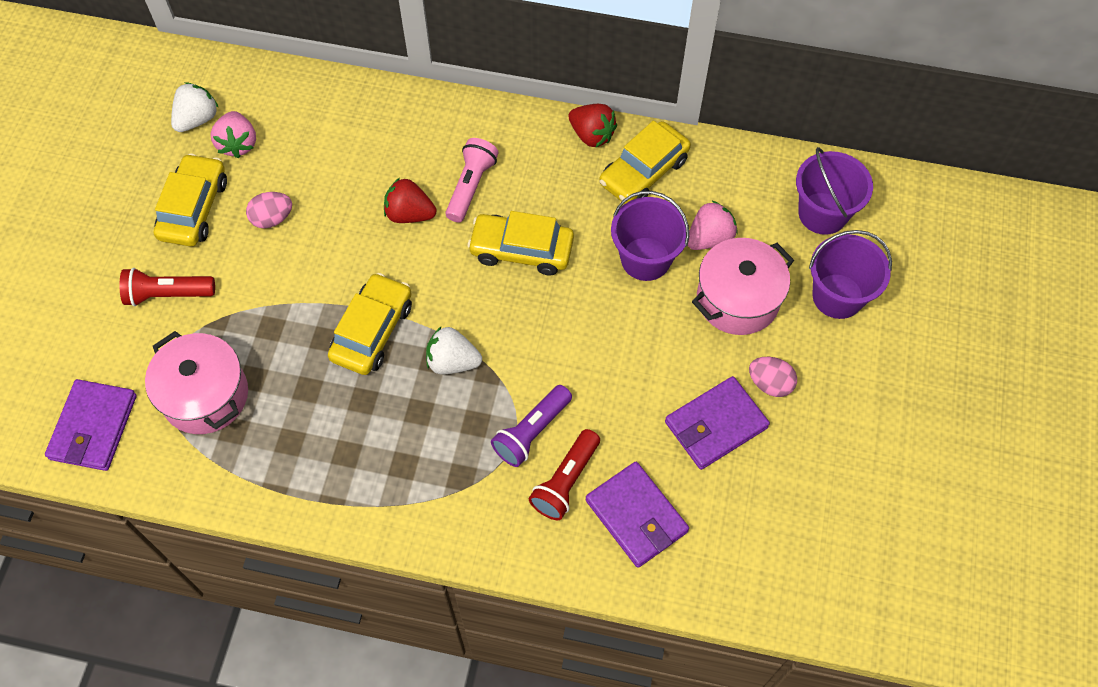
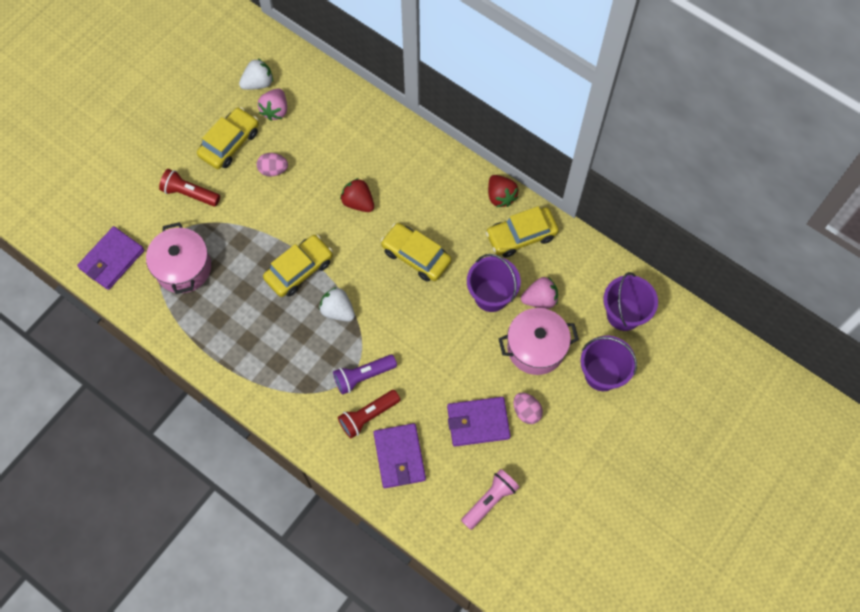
camera: 25 degrees right, 5 degrees up
(471, 186) = (405, 199): pink flashlight -> pink flashlight (490, 500)

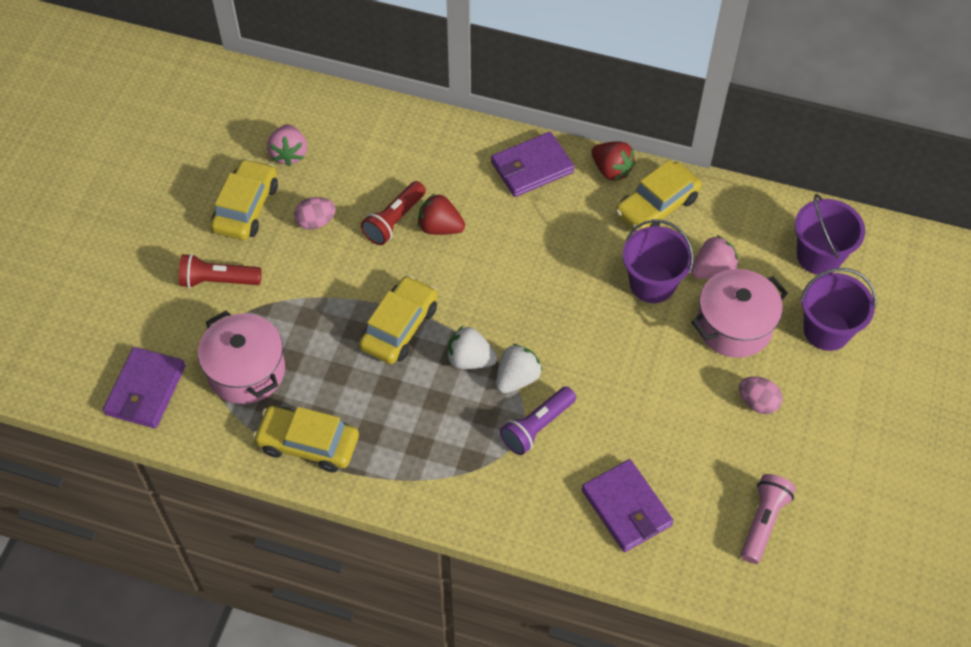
camera: 20 degrees left, 10 degrees down
(258, 83) = (254, 129): white strawberry -> white strawberry (517, 378)
(368, 416) = (564, 472): red flashlight -> red flashlight (394, 221)
(416, 256) = (539, 267): yellow car -> yellow car (308, 444)
(478, 422) = (705, 435): purple wallet -> purple wallet (532, 167)

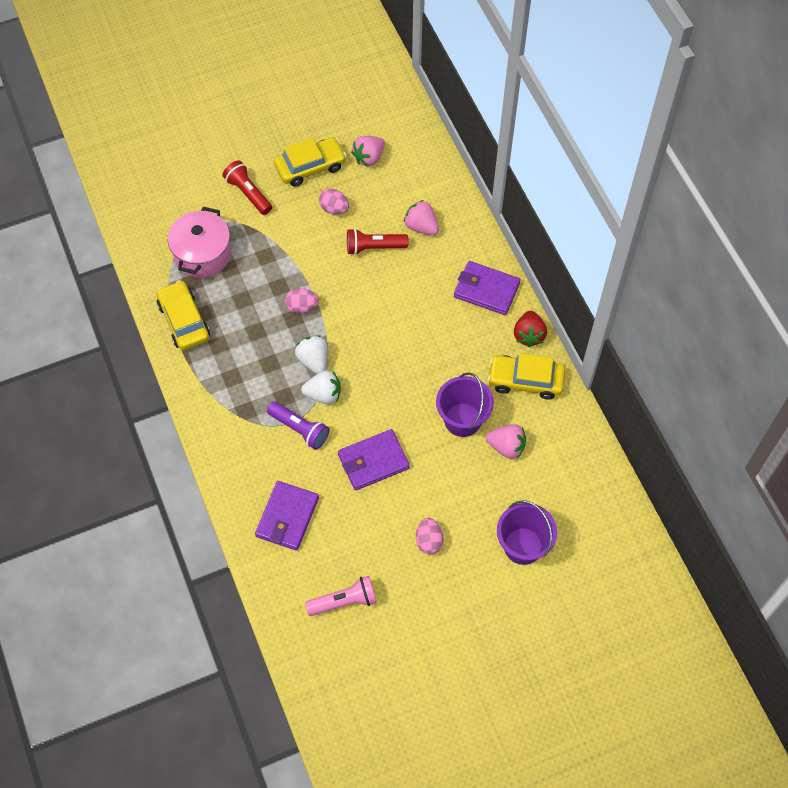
camera: 50 degrees right, 5 degrees up
(146, 390) = (147, 216): purple wallet -> purple wallet (373, 461)
(399, 327) = (302, 307): yellow car -> pink egg
(411, 168) = (421, 226): none -> pink strawberry
(440, 227) = (392, 274): red strawberry -> none
(537, 427) = (299, 429): purple flashlight -> purple flashlight turned 150 degrees counterclockwise
(734, 326) = (474, 488): pink pot -> none
(819, 256) = (579, 503): purple bucket -> none

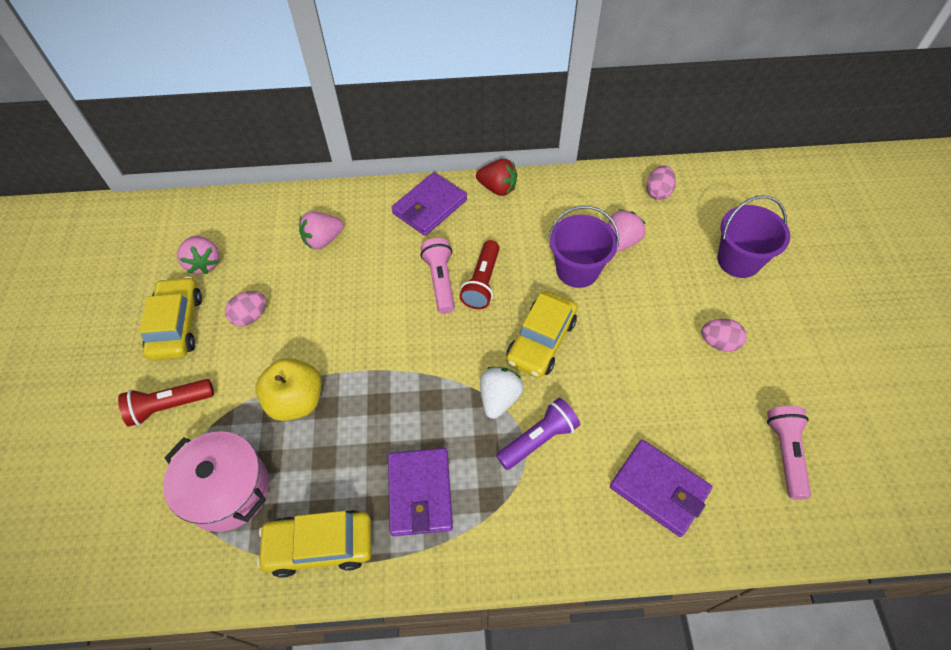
camera: 70 degrees left, 5 degrees down
(277, 266) = (296, 401): none -> yellow apple
(302, 307) = (368, 389): pink egg -> pink egg (658, 192)
(313, 360) = (447, 396): white strawberry -> none
(373, 461) = (605, 370): purple wallet -> purple wallet (420, 493)
(374, 247) = (325, 291): red flashlight -> red flashlight (482, 283)
(413, 323) = (440, 281): none -> pink flashlight
(525, 380) = (549, 205): yellow car -> yellow car (541, 340)

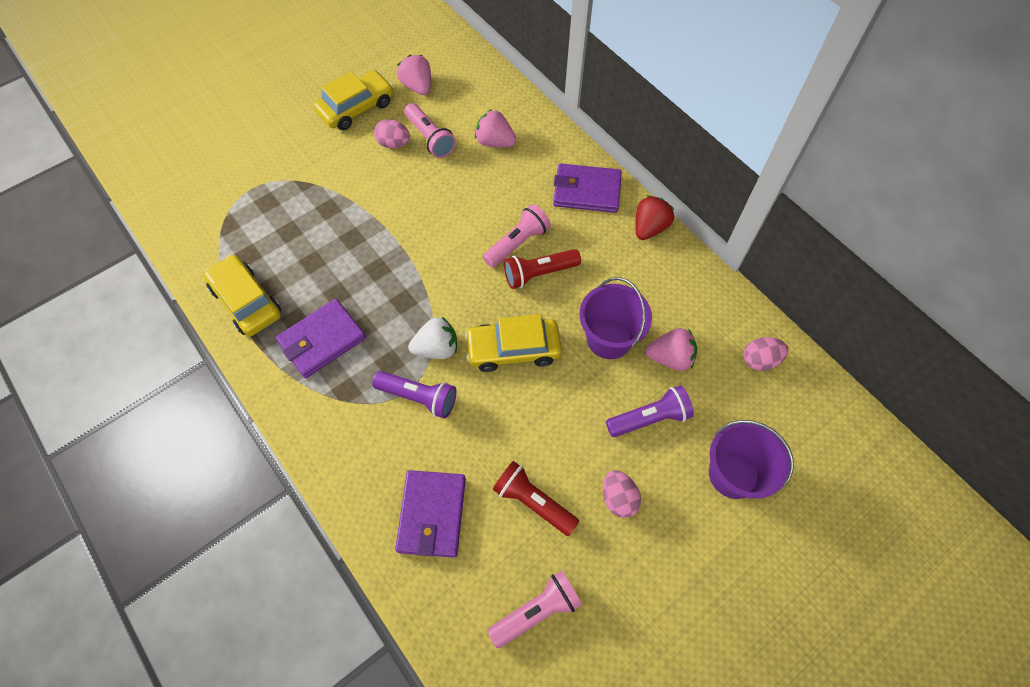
camera: 55 degrees right, 5 degrees up
(169, 406) = (293, 147): red flashlight -> red flashlight (533, 501)
(204, 263) = (417, 86): pink strawberry -> pink strawberry turned 120 degrees clockwise
(228, 490) = (254, 222): pink pot -> none
(272, 285) = (430, 138): none -> pink flashlight
(296, 401) = (345, 216): yellow apple -> none
(497, 188) = (649, 228): red strawberry -> red strawberry turned 135 degrees counterclockwise
(663, 284) = (650, 418): none -> purple flashlight

